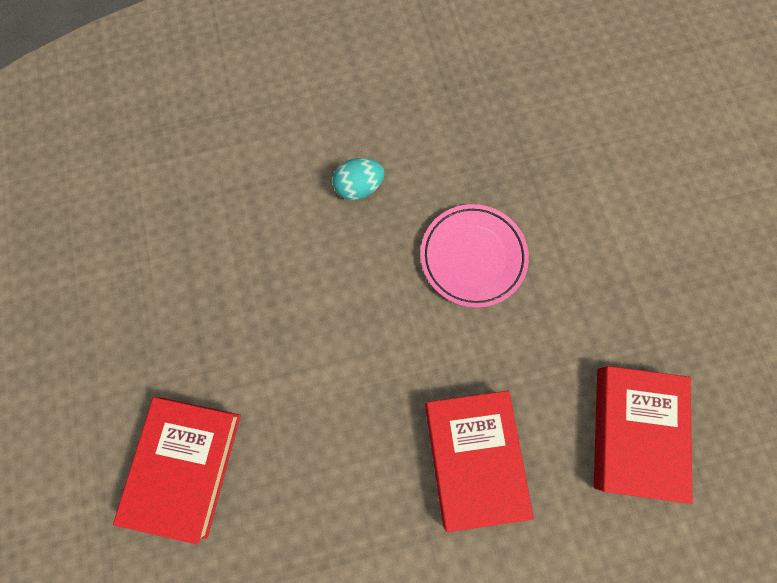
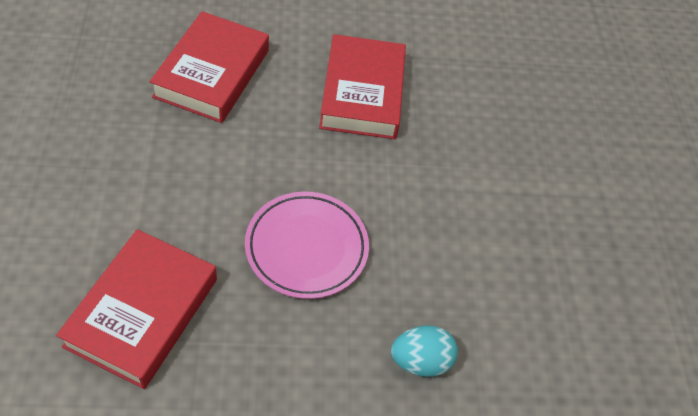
camera: 175 degrees left, 20 degrees down
(184, 466) = (620, 150): red book -> red book (142, 312)

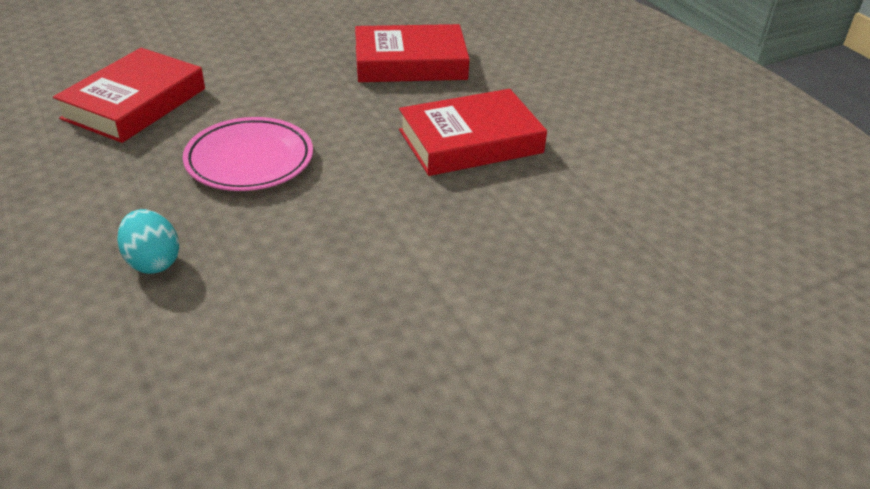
camera: 70 degrees right, 15 degrees down
(142, 312) = (135, 103): red book -> red book turned 60 degrees counterclockwise

